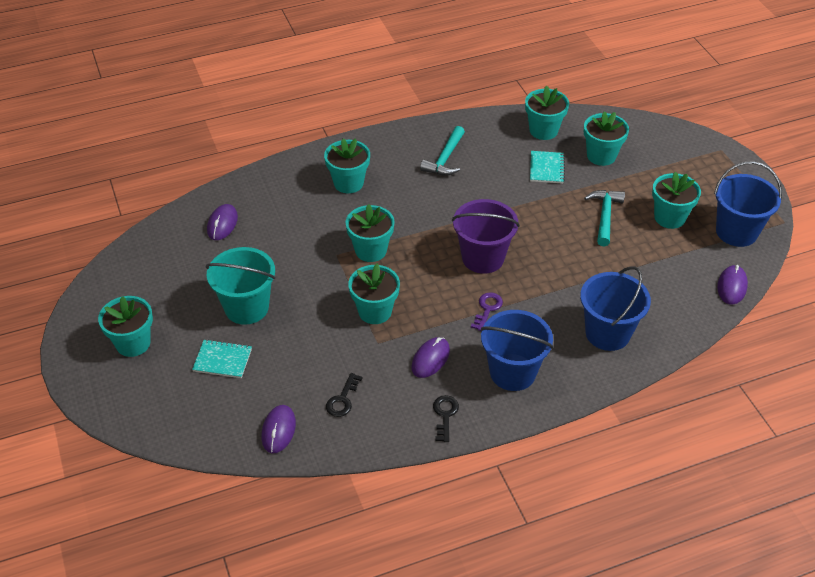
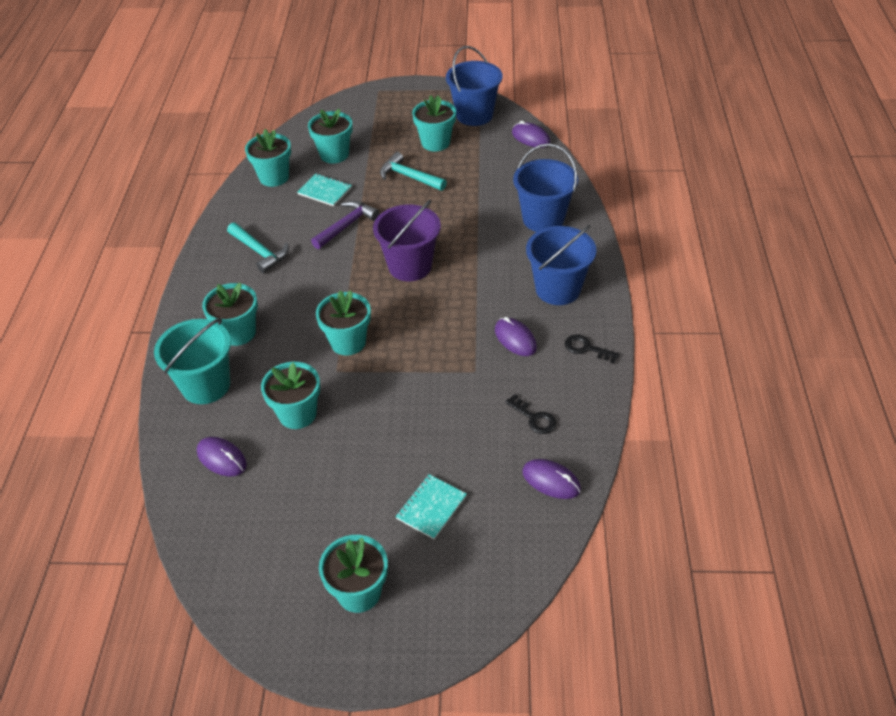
camera: 65 degrees left, 0 degrees up
(246, 307) = (366, 467): turquoise bucket -> turquoise bucket (206, 385)
(375, 311) = (433, 362): turquoise flower pot -> turquoise flower pot (297, 414)
(487, 309) = (475, 282): purple key -> none
(510, 198) = (346, 226): none -> purple hammer

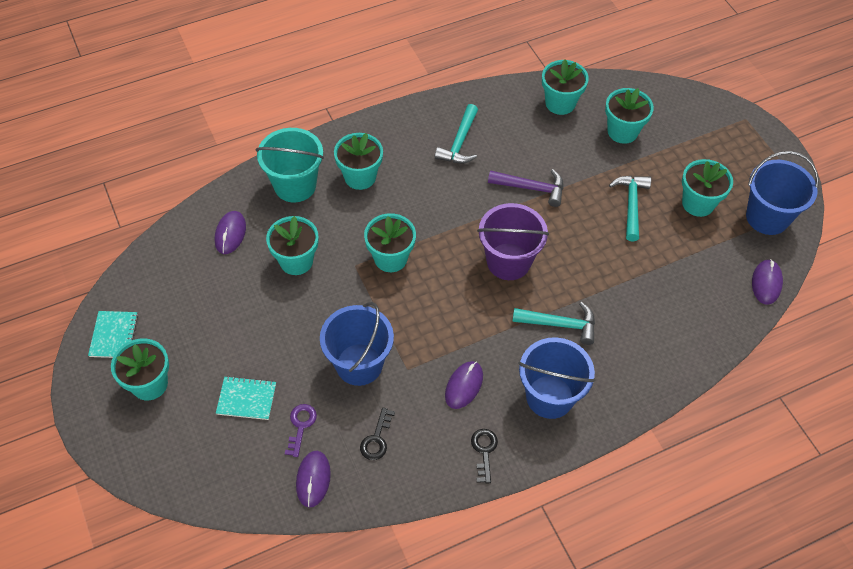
camera: 60 degrees right, 10 degrees up
(325, 191) = (566, 149): turquoise notebook -> turquoise notebook (114, 335)
(488, 472) = (301, 426): none -> purple key
(493, 258) = (560, 324): none -> turquoise hammer
(543, 219) = (643, 345): blue bucket -> blue bucket (359, 364)

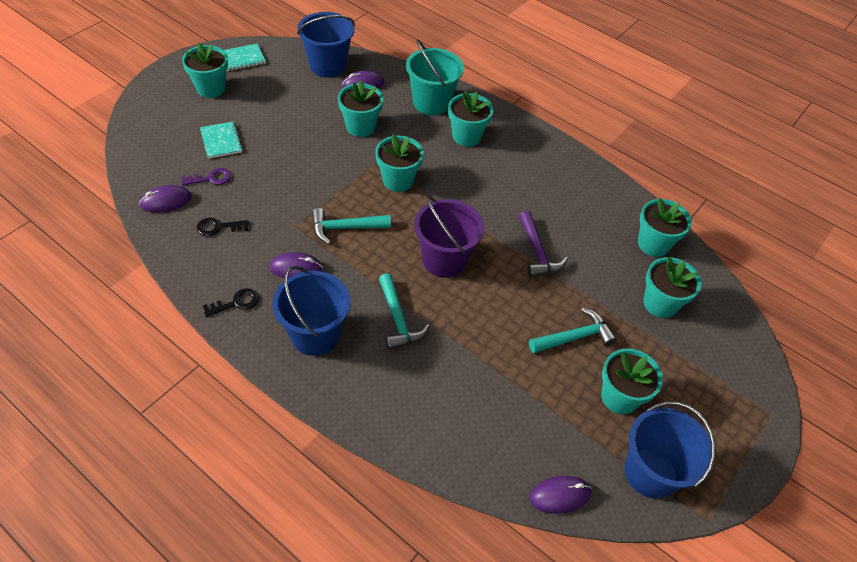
camera: 60 degrees right, 5 degrees down
(359, 364) = (283, 194): blue bucket -> blue bucket (328, 66)
(459, 142) = (550, 186): turquoise hammer -> turquoise hammer (345, 228)

